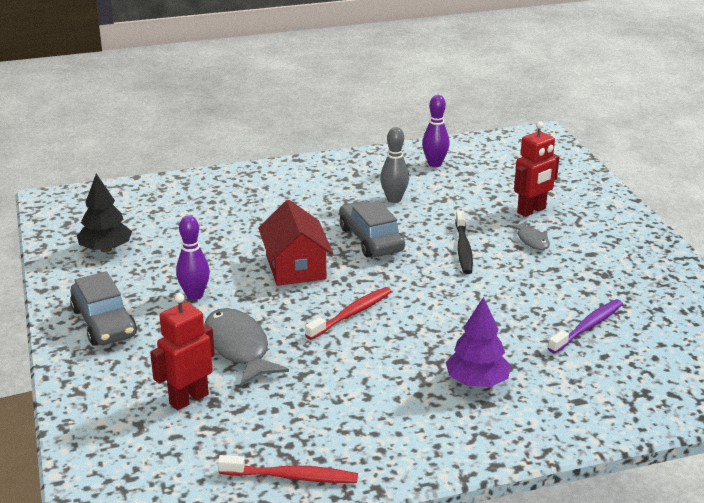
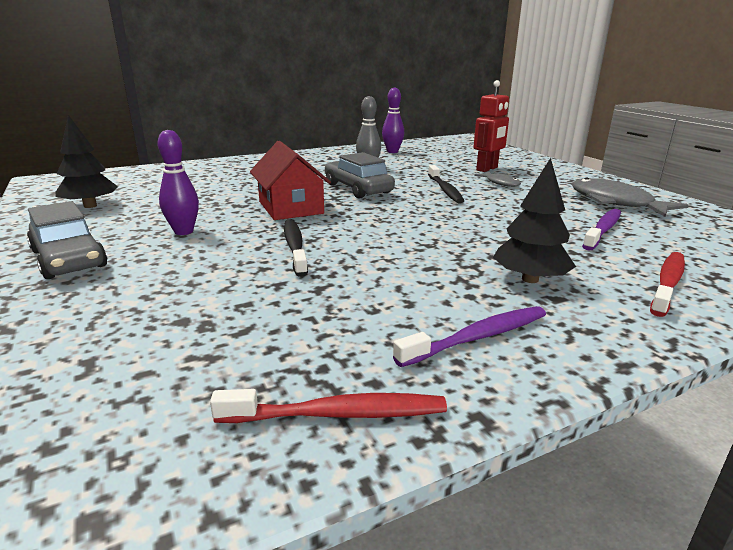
camera: 10 degrees left, 5 degrees down
(188, 399) = (169, 324): red robot -> none
(237, 348) = (235, 270): grey fish -> grey fish (615, 202)
(290, 325) = (294, 247): none -> black toothbrush
(351, 314) = (359, 235): red toothbrush -> red toothbrush (667, 283)
(404, 432) = (477, 337): none -> purple toothbrush
(477, 382) = (530, 279): purple tree -> black tree

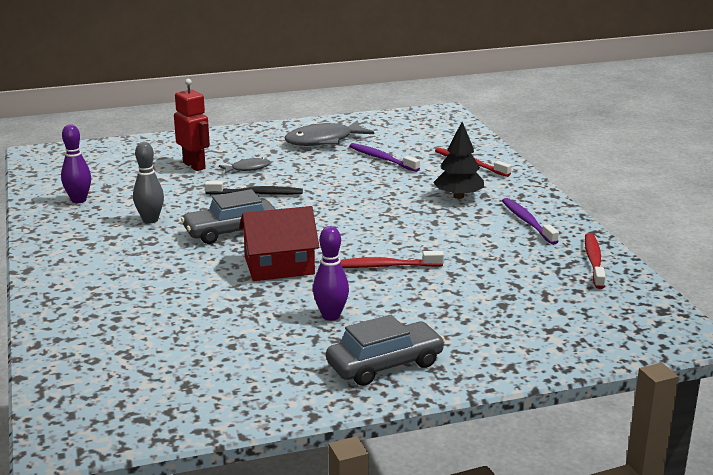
camera: 80 degrees left, 0 degrees up
(90, 206) = (220, 380): black tree -> none
(294, 247) = (384, 266): black toothbrush -> red toothbrush

